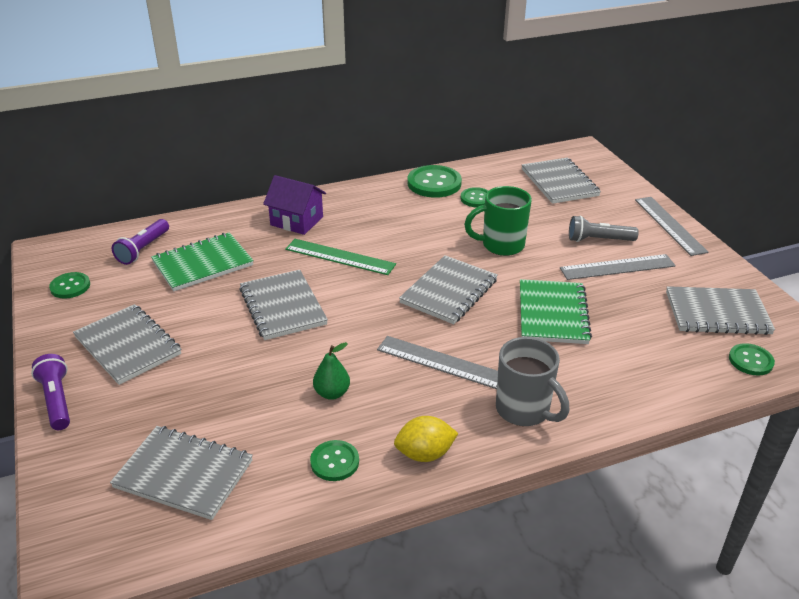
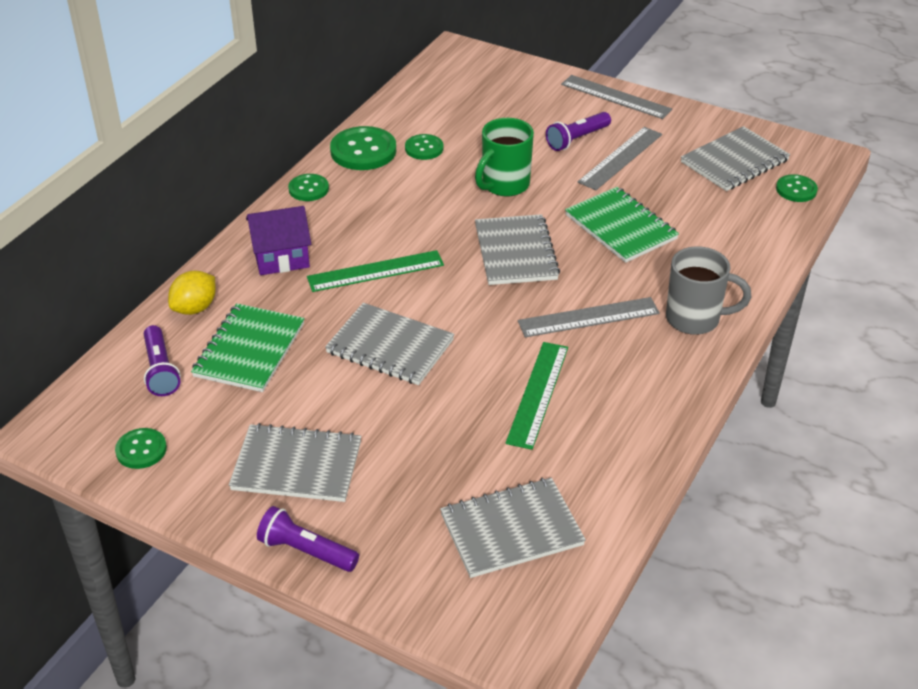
camera: 40 degrees left, 5 degrees up
(332, 393) = (537, 394): green pear -> green ruler
(334, 462) = (612, 444): green button -> green button (308, 189)
(425, 454) = (668, 395): yellow lemon -> yellow lemon (195, 308)
(559, 183) = (477, 96): grey notebook -> none
(598, 240) = (577, 139): grey flashlight -> purple flashlight

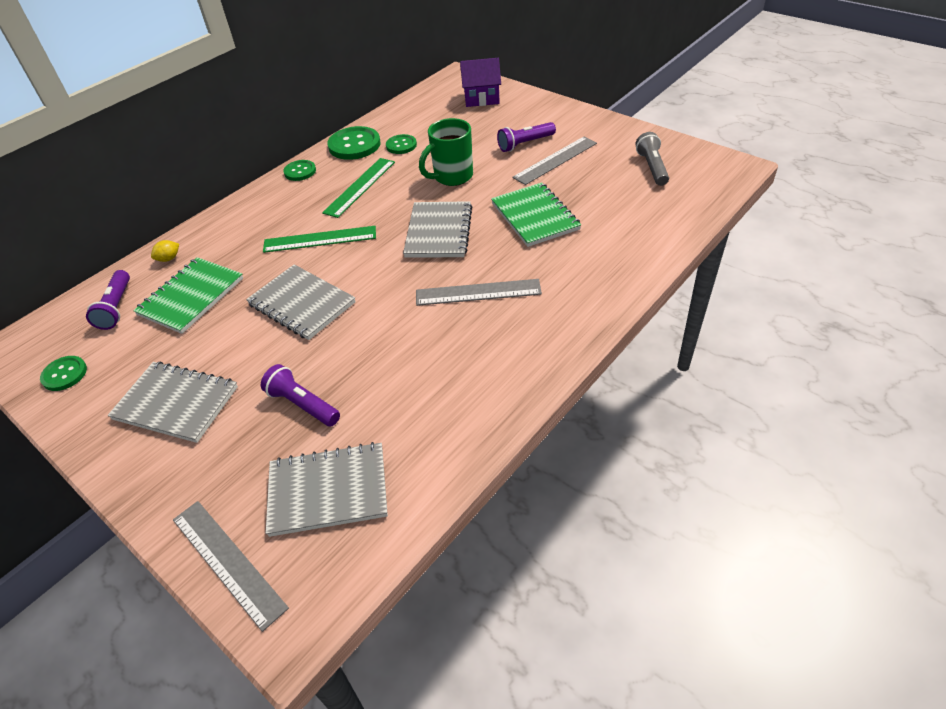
camera: 15 degrees right, 5 degrees up
(195, 308) = (169, 259): yellow lemon -> yellow lemon, size x0.61
(281, 257) = (253, 223): purple house -> purple house (481, 98)
(306, 551) = (142, 487): purple flashlight -> purple flashlight (303, 404)
(537, 394) = (406, 358): green ruler -> green ruler (360, 187)
(616, 97) = (569, 113): grey ruler -> grey ruler (228, 562)
(695, 319) = (572, 302): grey mug -> none
(734, 161) = (652, 167): grey notebook -> grey flashlight
(796, 190) = (700, 194): green button -> none

